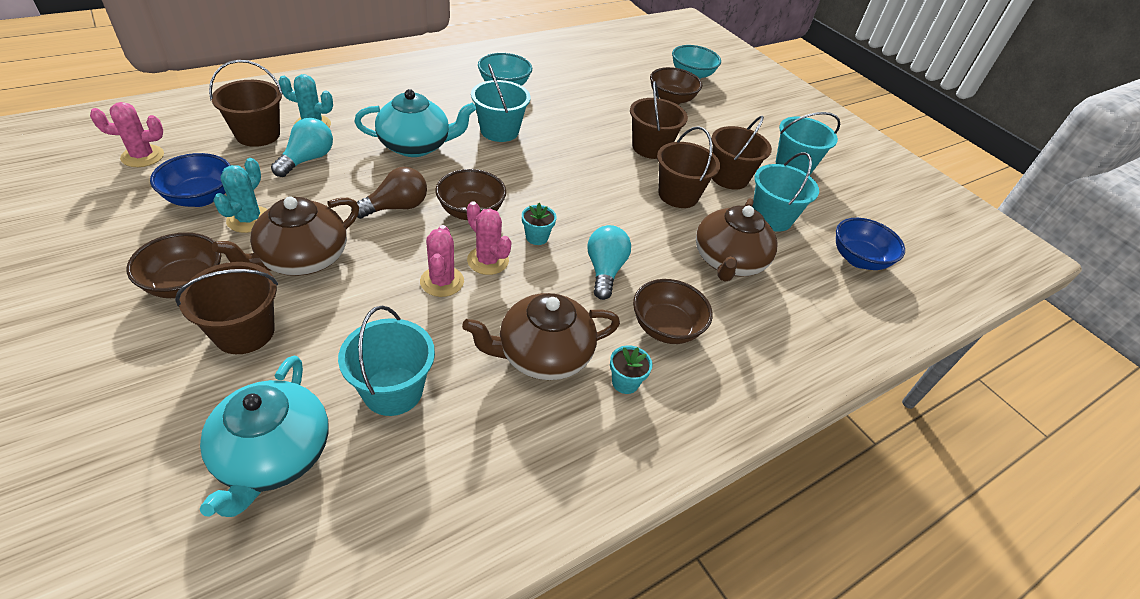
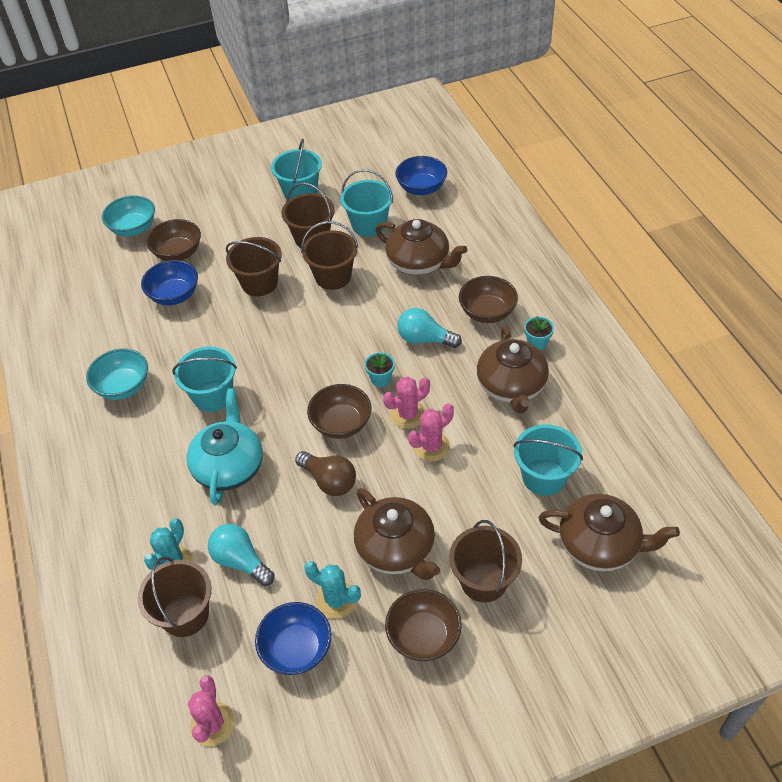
camera: 70 degrees left, 5 degrees up
(273, 456) = (600, 545): turquoise teapot -> brown teapot
(396, 207) = (329, 481): brown light bulb -> brown light bulb turned 150 degrees clockwise
(442, 281) = (431, 446): pink cactus -> pink cactus turned 45 degrees counterclockwise
(617, 102) = (174, 295): none -> blue bowl

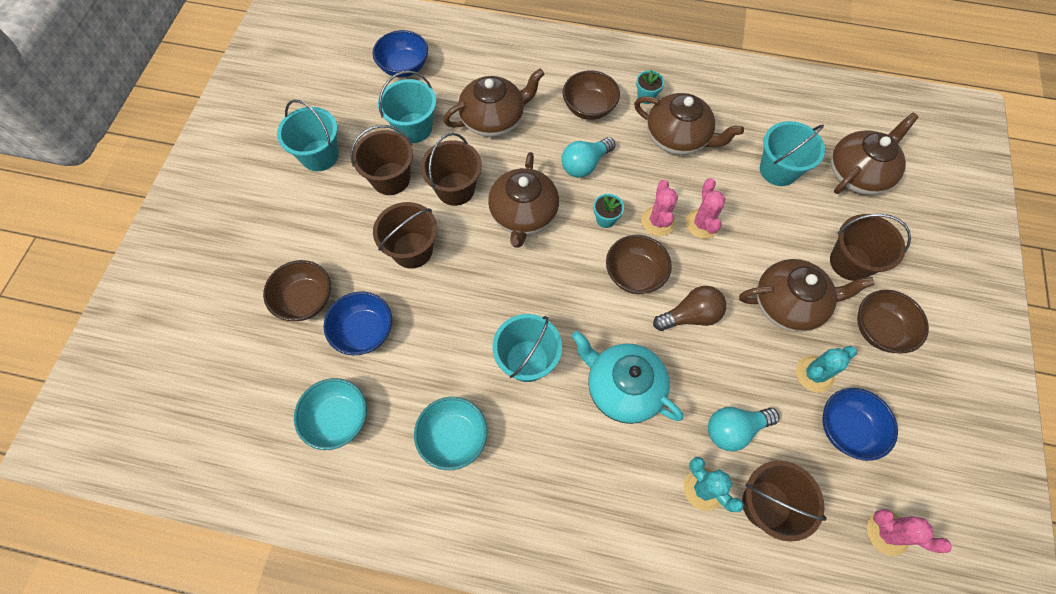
camera: 60 degrees left, 15 degrees up
(133, 228) = (227, 324): turquoise bowl -> turquoise bowl (338, 419)
(342, 327) = (523, 215): none -> brown teapot

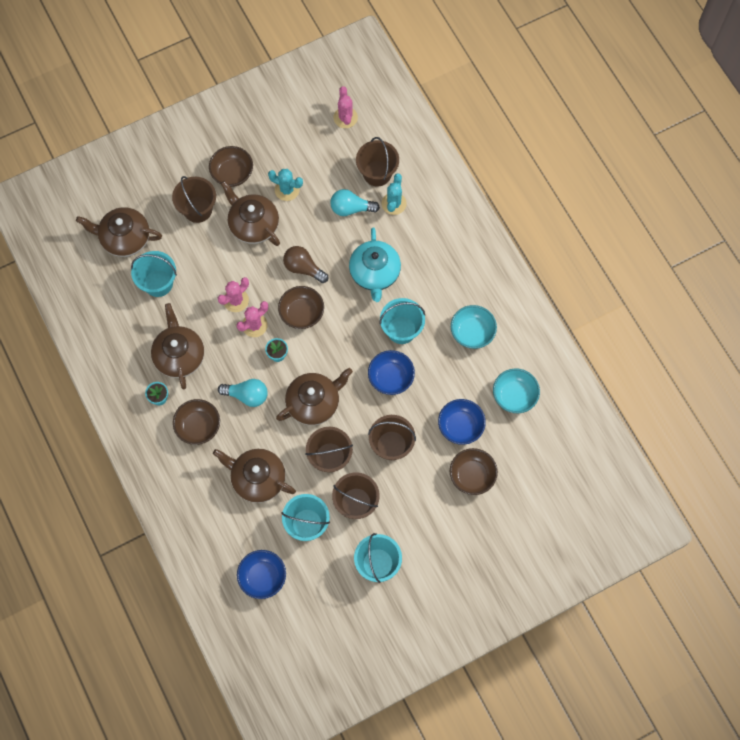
camera: 130 degrees left, 5 degrees up
(734, 429) = (351, 208): turquoise light bulb -> turquoise light bulb turned 150 degrees clockwise
(846, 429) = (306, 160): blue bowl -> blue bowl (391, 378)

